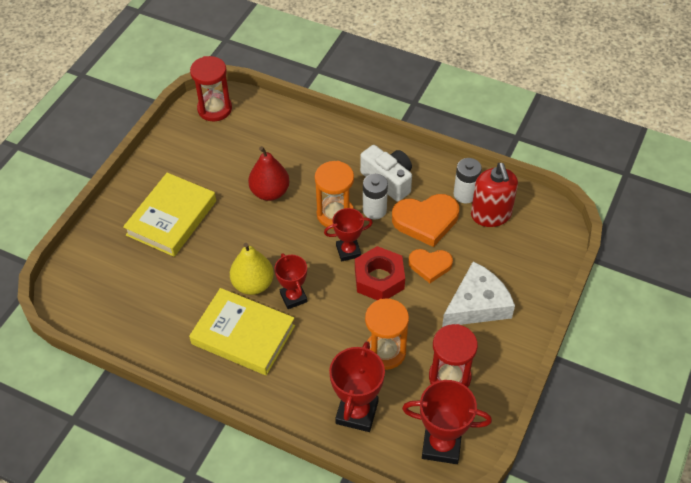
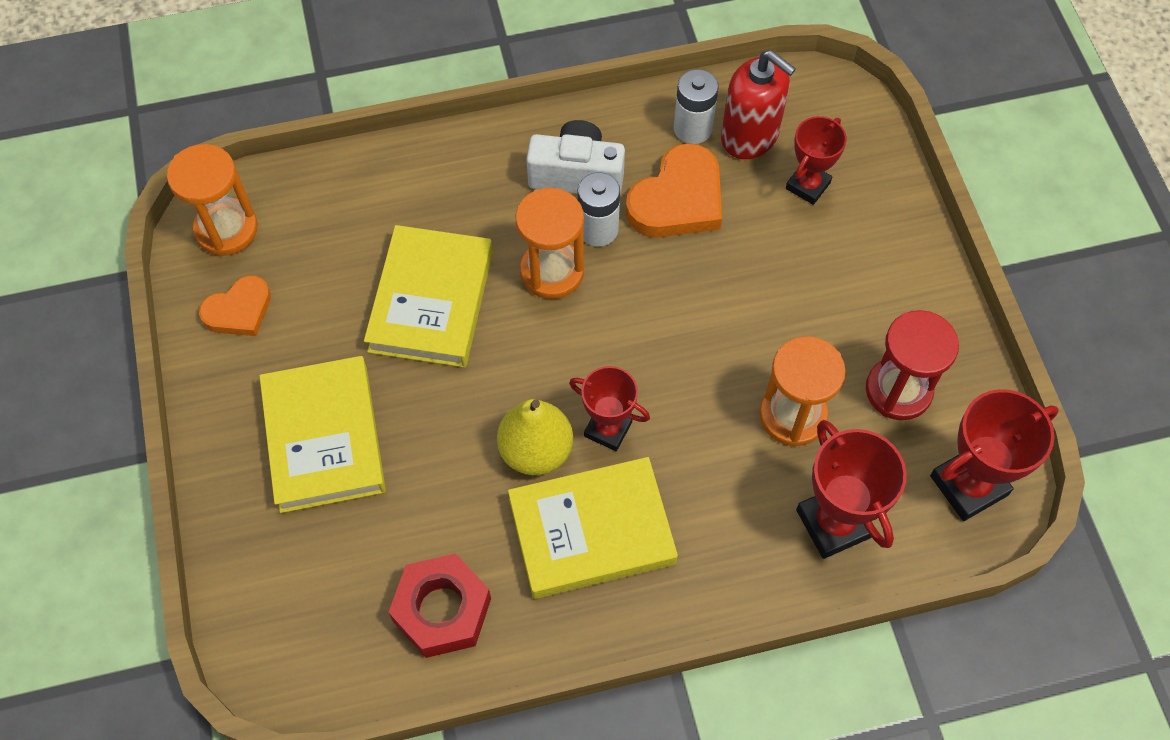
camera: 40 degrees left, 10 degrees up
(214, 109) = (226, 229): red hourglass -> orange hourglass
(270, 192) = (431, 301): red pear -> yellow book
(348, 251) = (618, 312): red trophy -> red trophy (808, 185)
(379, 279) = (693, 322): red nut -> red nut (442, 610)
(430, 265) = (739, 258): orange heart -> orange heart (239, 310)
(477, 304) = (843, 269): white cheese -> none

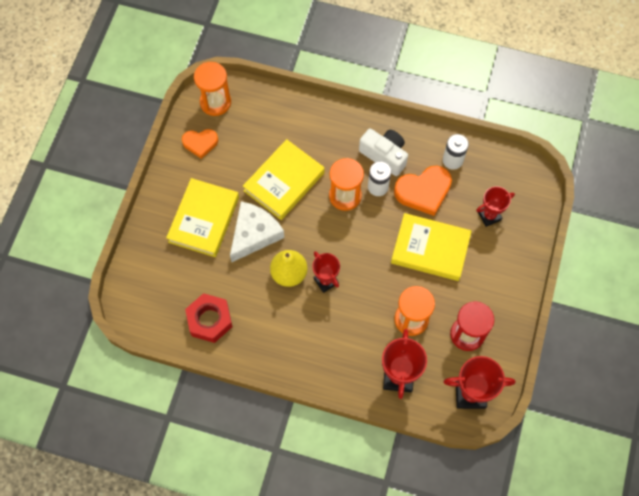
camera: 30 degrees right, 5 degrees up
(432, 415) = (254, 234): none -> white cheese
(591, 531) = (291, 321): yellow book -> yellow book (430, 249)
(750, 136) = (477, 178): red soap dispenser -> none

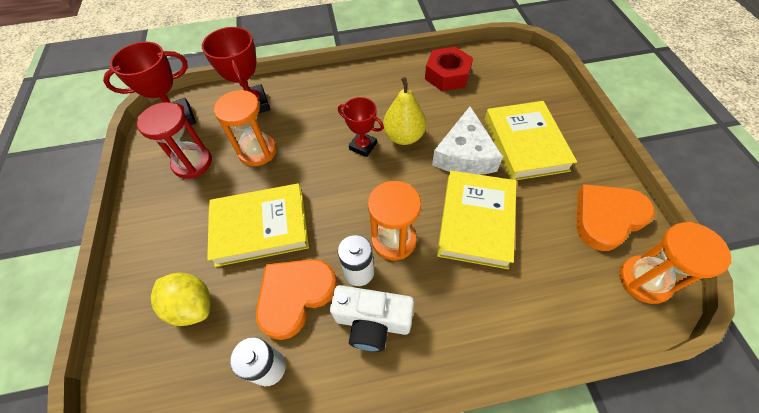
camera: 155 degrees right, 10 degrees down
(200, 143) = (607, 218): orange heart -> orange heart, size x1.59
(489, 216) = (192, 305): red trophy -> yellow lemon

